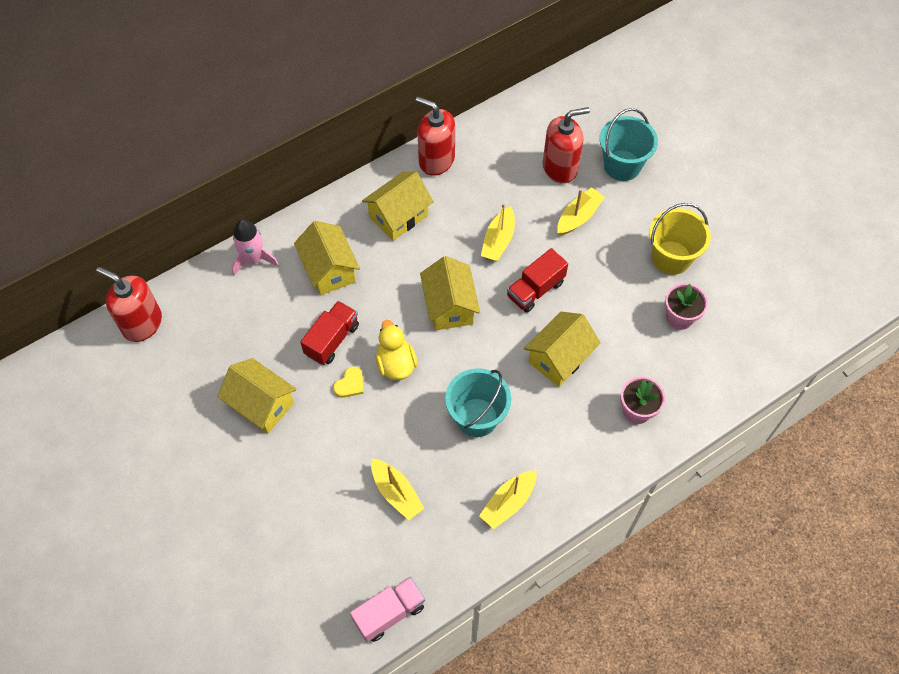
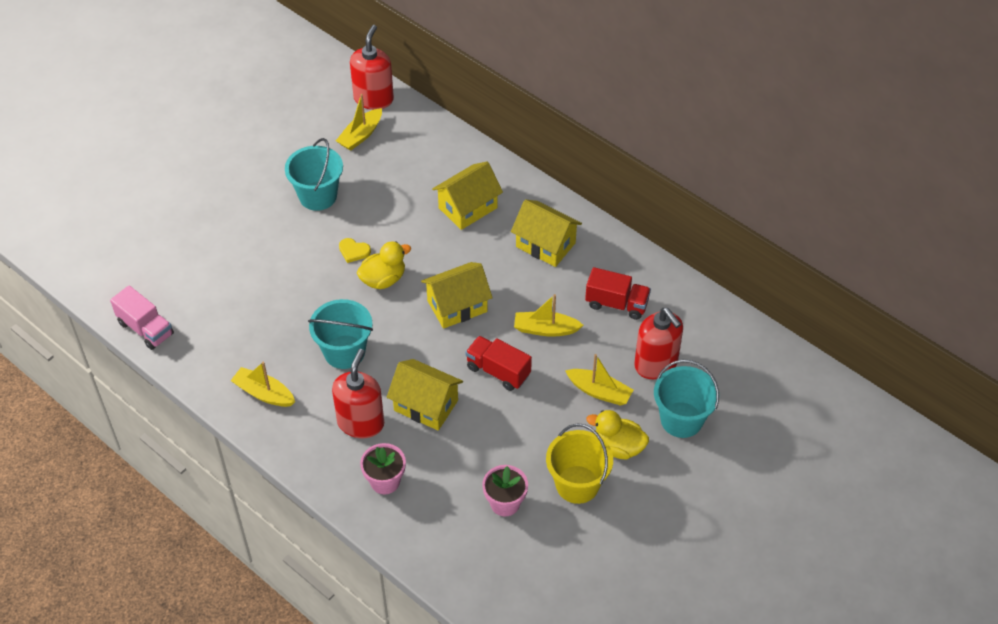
camera: 75 degrees right, 10 degrees down
(254, 259) = (461, 153): pink rocket -> none
(261, 404) = (318, 196): yellow house -> turquoise bucket
(332, 340) = (395, 228): red truck -> red truck (616, 304)
(396, 493) = (256, 308): yellow boat -> yellow boat (361, 135)
(436, 160) = (623, 259): red soap dispenser -> red soap dispenser (361, 422)
(639, 218) = (618, 447): none -> yellow duck

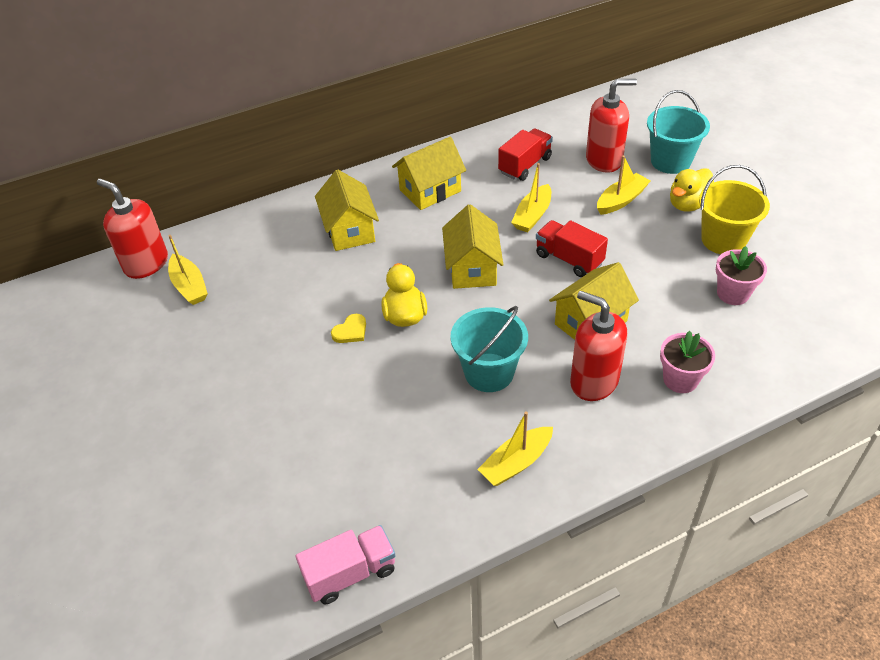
camera: 65 degrees left, 5 degrees down
(318, 196) = (250, 343): turquoise bucket -> none
(498, 371) = (569, 259): red truck -> red truck turned 75 degrees clockwise

